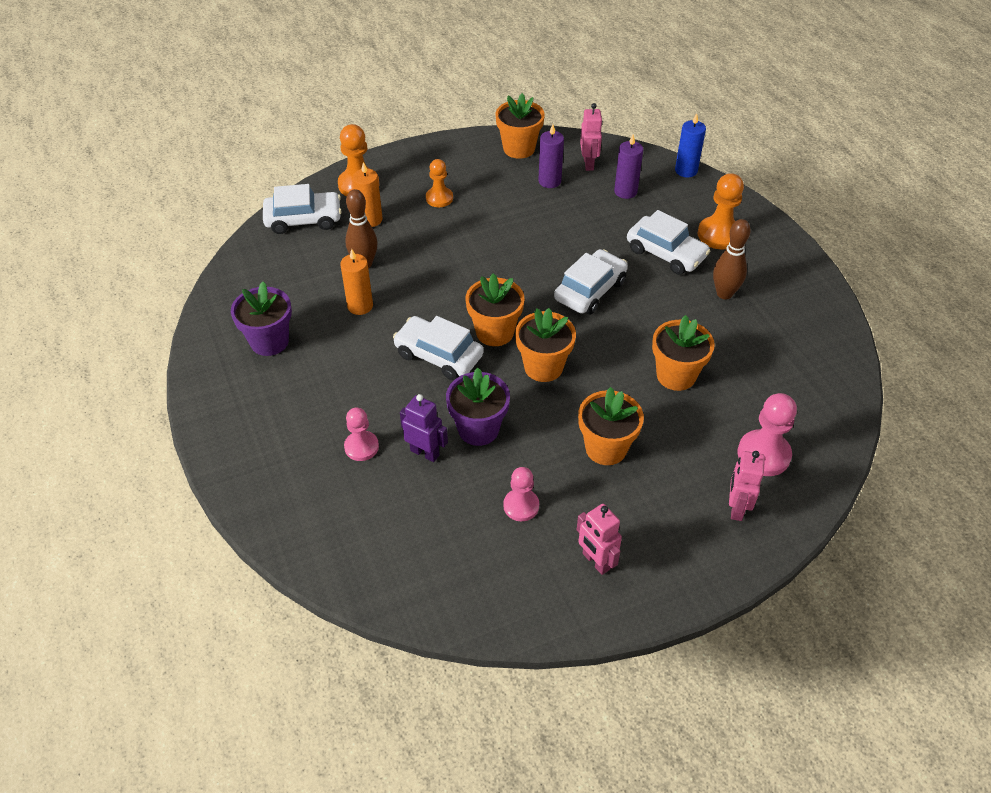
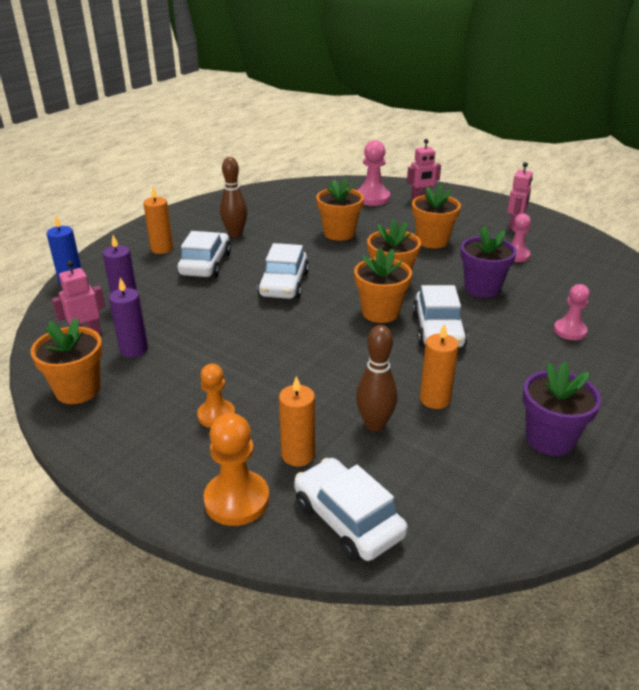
camera: 120 degrees left, 15 degrees down
(425, 452) = (532, 302): purple robot -> none
(590, 290) = (284, 284): white car -> white car turned 90 degrees counterclockwise
(719, 234) = (162, 249): orange pawn -> orange candle

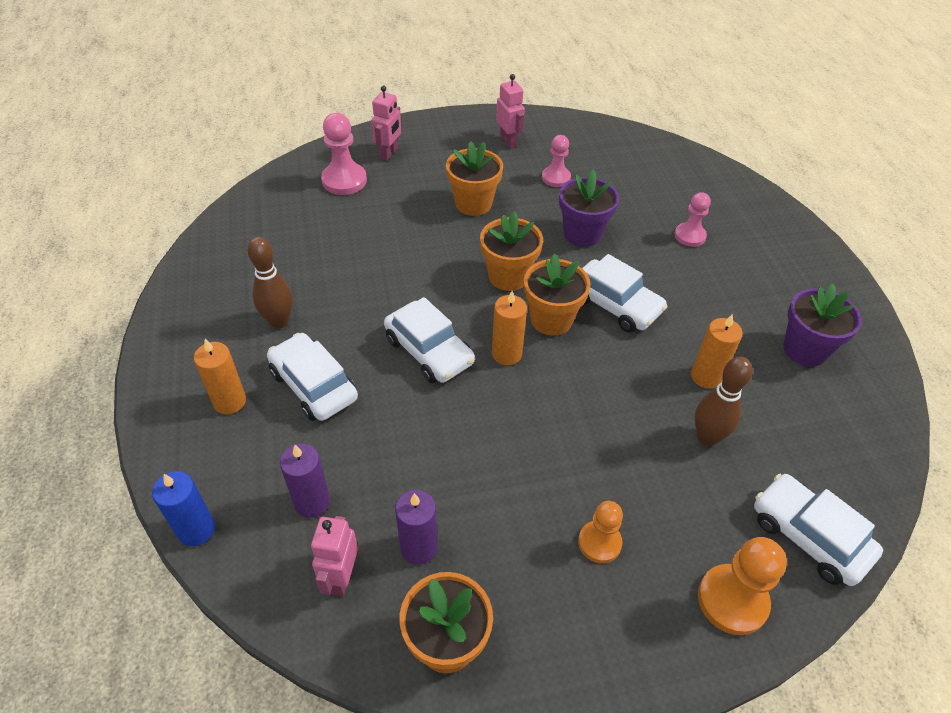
camera: 50 degrees left, 15 degrees up
(298, 455) = (705, 516): orange candle -> orange candle (506, 354)
(339, 233) = (382, 249): orange flower pot -> none
(348, 519) = (809, 536): white car -> white car turned 45 degrees clockwise

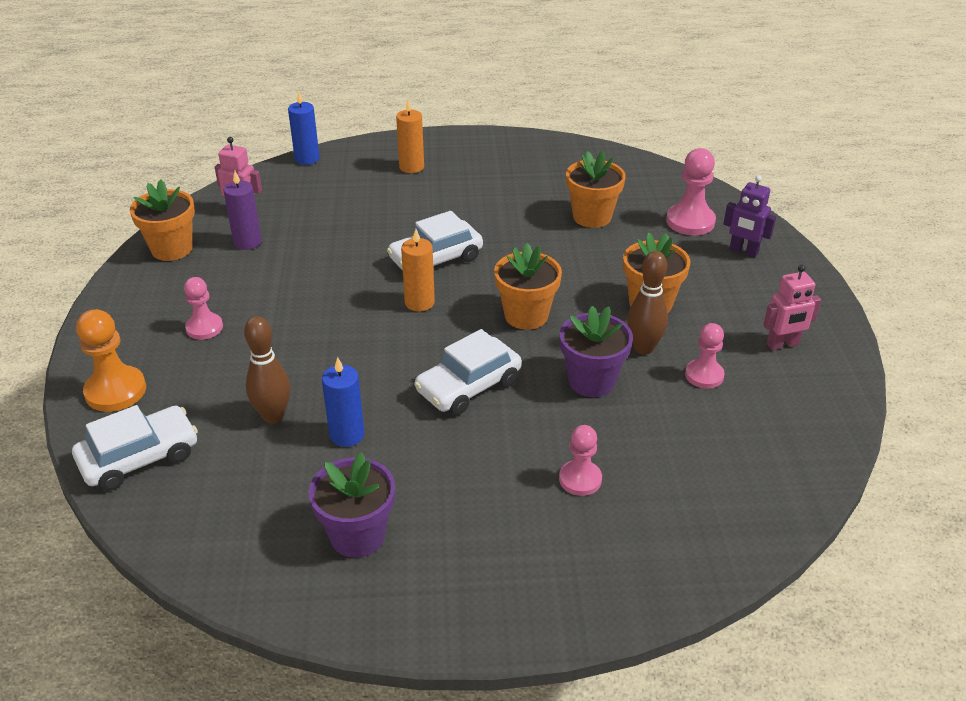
camera: 100 degrees right, 10 degrees down
(279, 321) = (490, 186): brown bowling pin -> brown bowling pin (643, 348)
(312, 502) = (307, 200): purple candle -> none
(313, 385) = (415, 201): white car -> none
(389, 153) = (743, 251): pink robot -> purple robot
(551, 319) = (457, 337): orange flower pot -> orange flower pot (592, 217)
(599, 542) = (204, 328): orange pawn -> pink pawn
(706, 376) = (347, 435): orange candle -> blue candle

